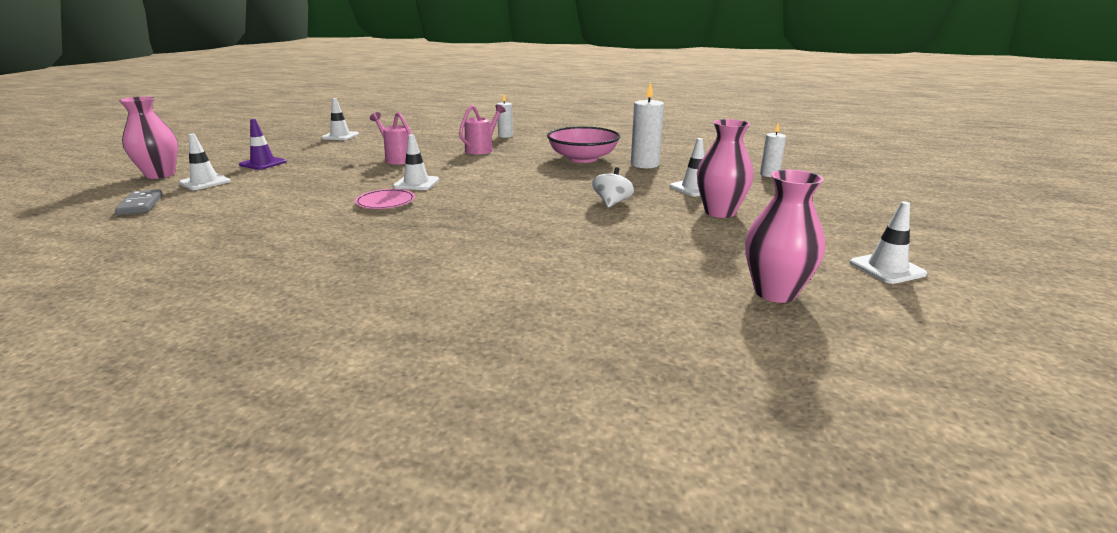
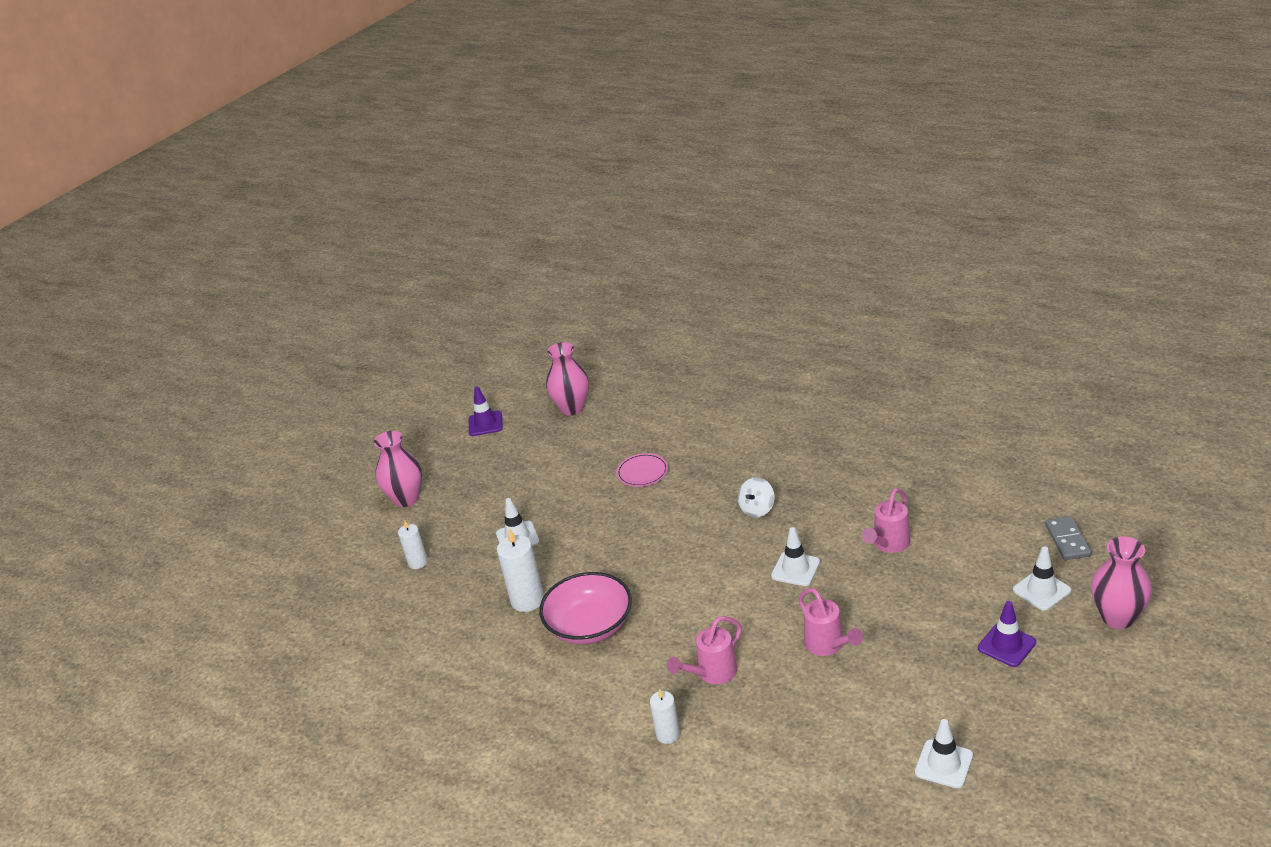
camera: 160 degrees left, 10 degrees up
(321, 197) = (889, 544): none -> pink watering can
(385, 202) = (821, 530): pink plate -> pink plate (642, 472)
(612, 203) = (611, 514): white spinning top -> white spinning top (757, 509)
(719, 212) = (530, 493): pink vase -> pink vase (406, 499)
(887, 268) = (485, 424): white traffic cone -> purple traffic cone

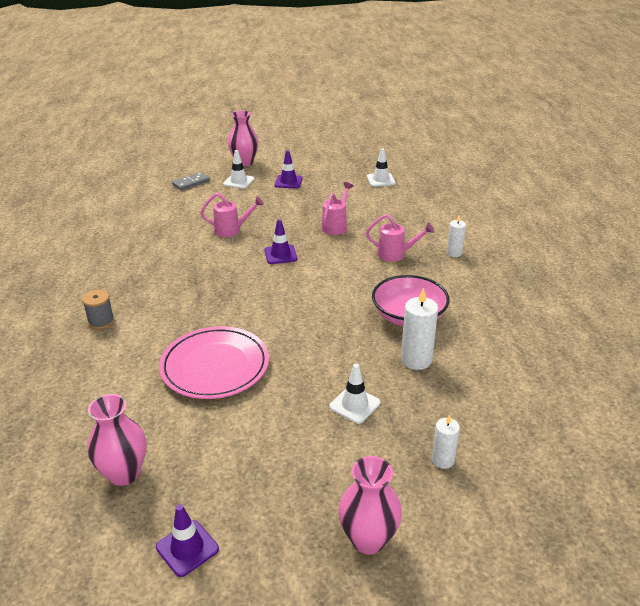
camera: 130 degrees left, 0 degrees up
(642, 472) = (215, 366): pink plate -> pink plate, size x2.03
(757, 509) = (228, 289): white spinning top -> none
(770, 419) = (101, 321): none -> grey spool
(795, 569) = (280, 254): white traffic cone -> purple traffic cone

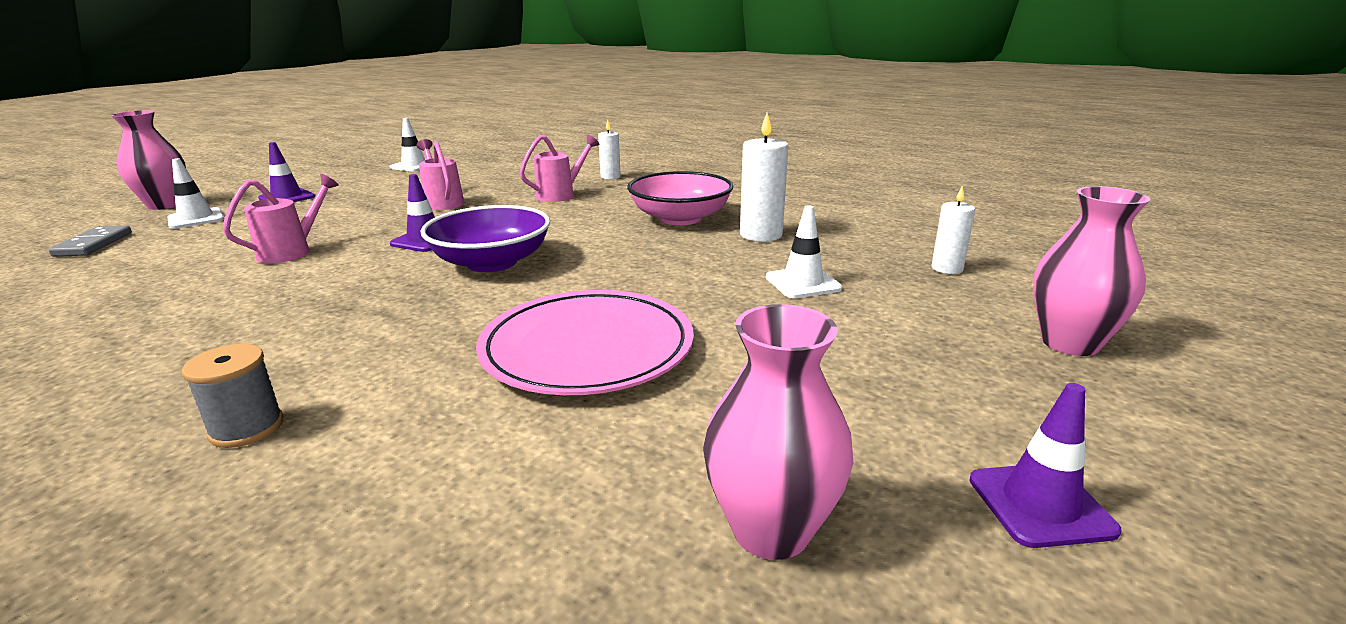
camera: 55 degrees left, 10 degrees down
(275, 289) = (492, 262): none -> purple bowl

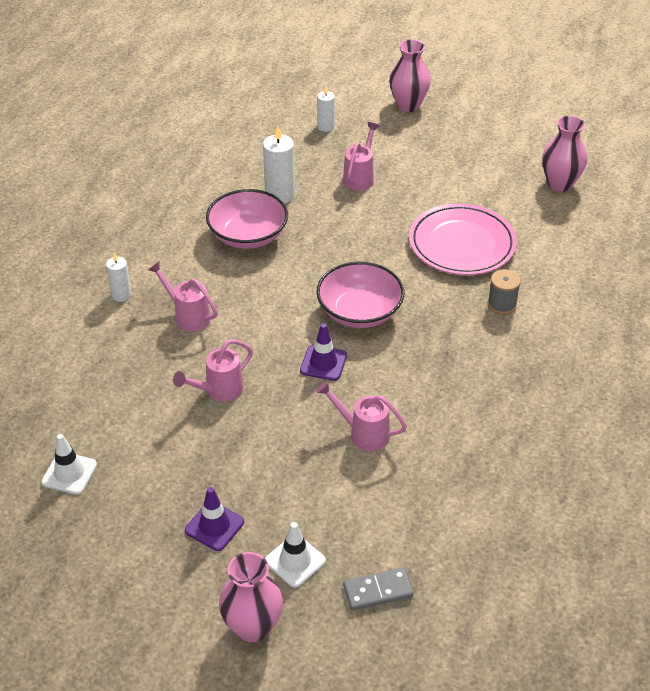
camera: 100 degrees left, 20 degrees up
(247, 428) = (566, 331): grey spool -> grey spool (502, 304)
(492, 262) = (359, 311): purple bowl -> pink bowl
(802, 283) = (360, 177): white traffic cone -> pink watering can
(1040, 505) = (524, 132): purple traffic cone -> none

